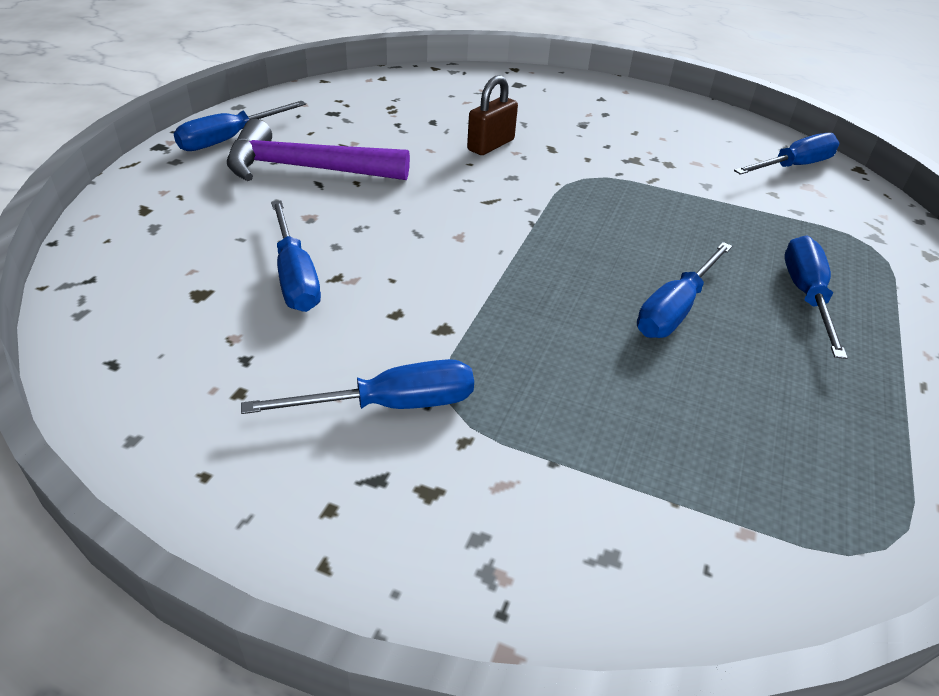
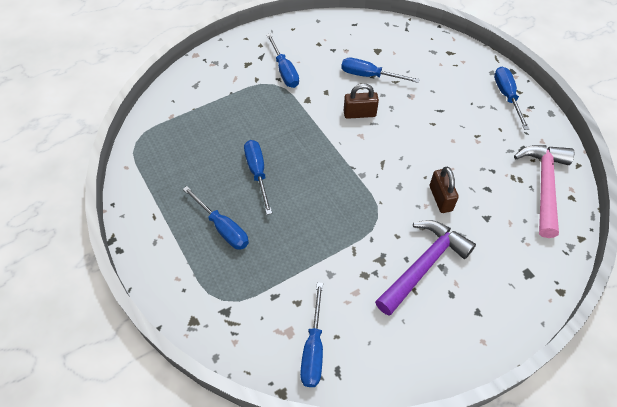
camera: 130 degrees right, 15 degrees up
(305, 169) = (457, 111): purple hammer -> purple hammer (423, 265)
(383, 93) = (544, 185): none -> pink hammer
(390, 405) = (284, 71): blue screwdriver -> blue screwdriver turned 45 degrees counterclockwise
(411, 253) = (359, 114): none -> brown padlock

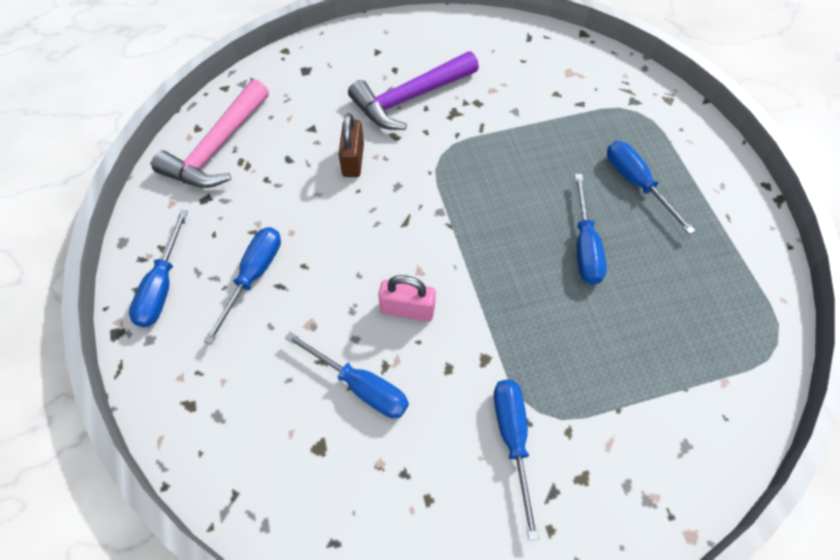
camera: 165 degrees left, 5 degrees up
(313, 348) = (548, 56): blue screwdriver -> blue screwdriver (254, 276)
(359, 114) = (407, 309): brown padlock -> pink padlock

